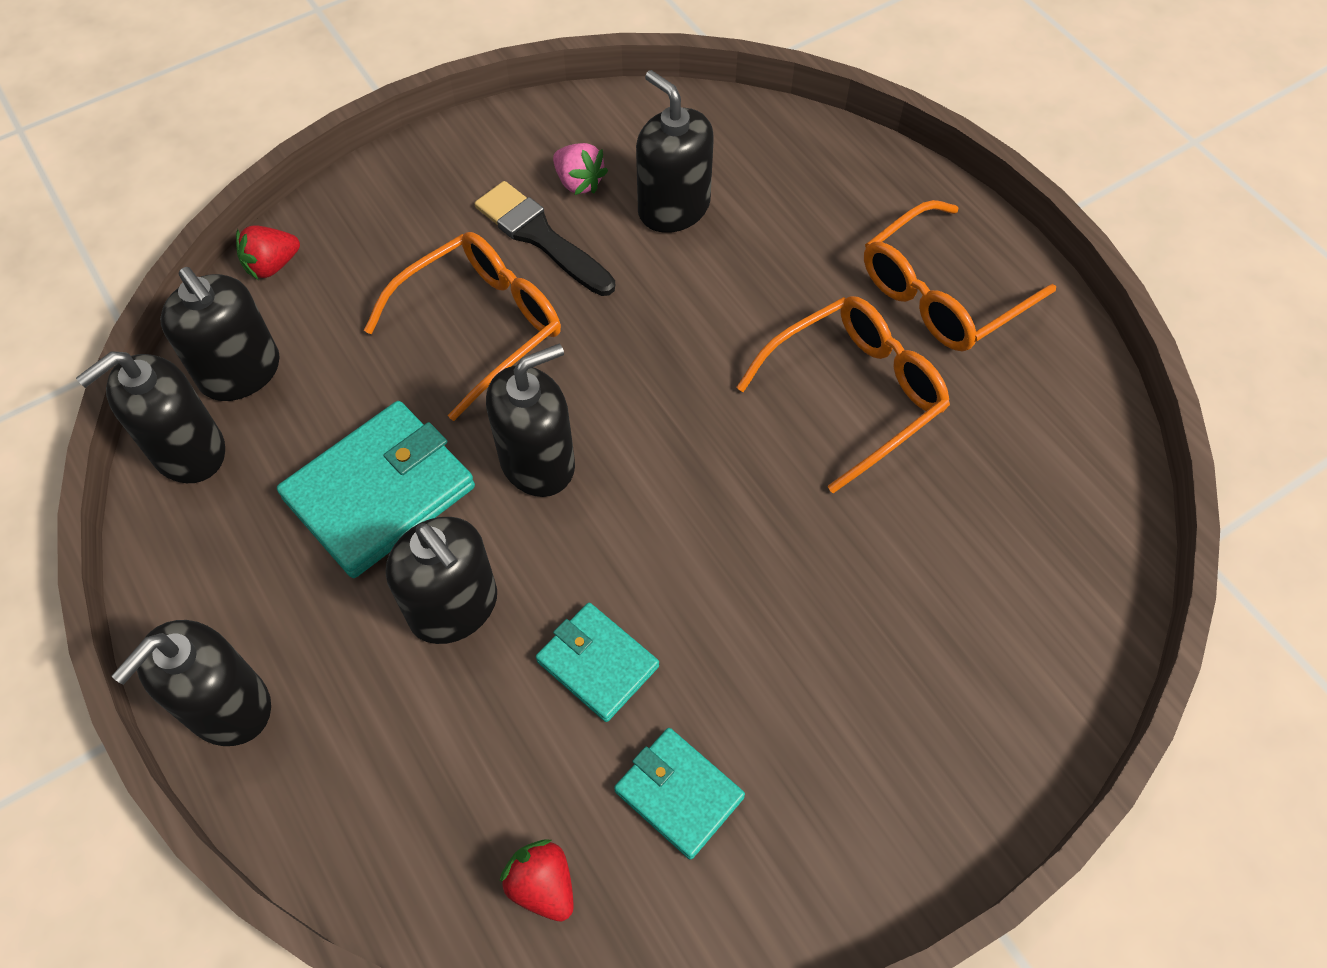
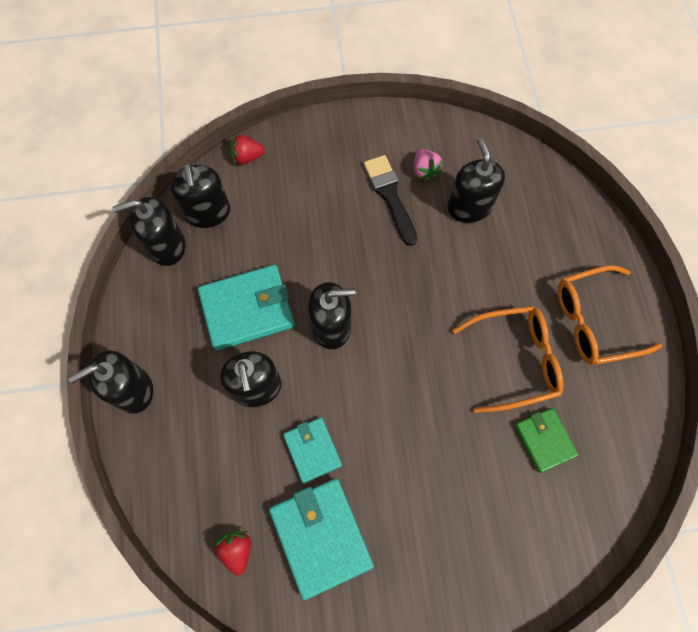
camera: 25 degrees right, 10 degrees up
(480, 326) = (336, 236): orange glasses -> none
(679, 794) = (321, 536): turquoise wallet -> turquoise wallet, size x1.69
(958, 488) = (544, 440): none -> green wallet

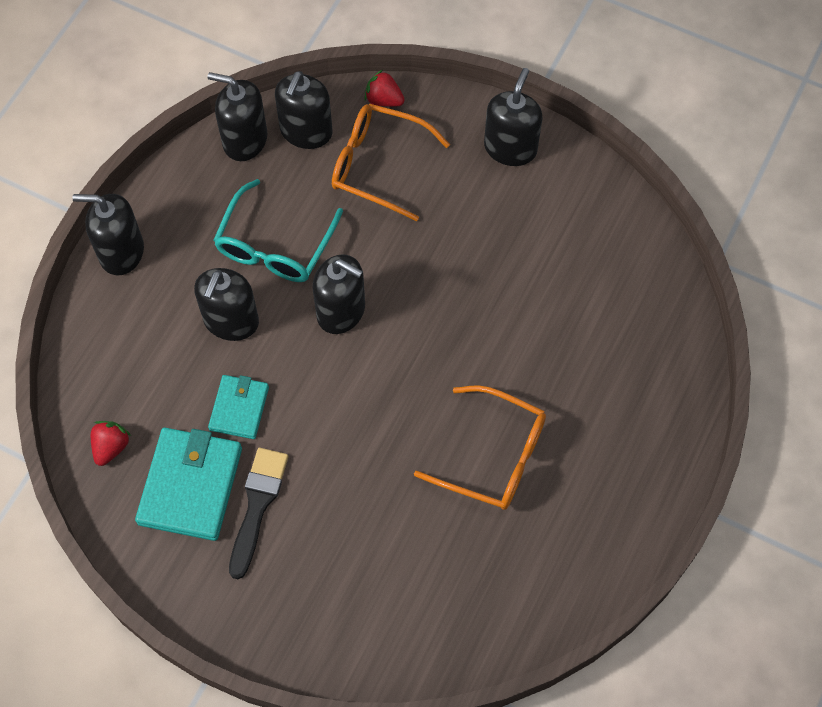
camera: 35 degrees right, 5 degrees down
(247, 309) = (275, 245): turquoise wallet -> turquoise glasses
(390, 196) = (496, 223): black brush -> black brush (257, 505)
(425, 170) = (552, 220): pink strawberry -> none
(469, 207) = (569, 283): black soap dispenser -> black soap dispenser (510, 148)
(544, 440) = (462, 545): green wallet -> none
(594, 321) = (605, 473): orange glasses -> orange glasses (378, 165)

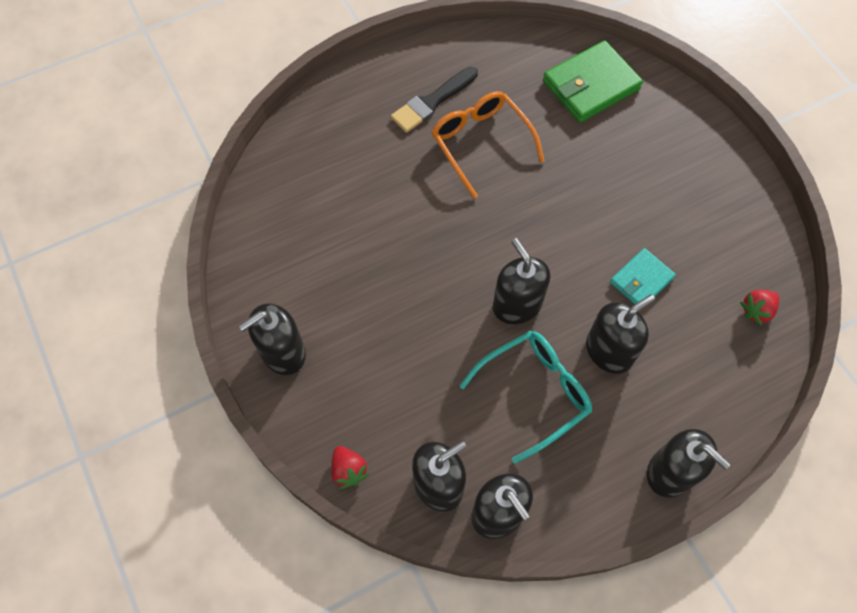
camera: 145 degrees left, 0 degrees up
(190, 486) = (708, 248): turquoise wallet -> none
(257, 505) = (666, 207): black brush -> black brush (432, 102)
(378, 165) = (400, 409): orange glasses -> none
(427, 611) = (591, 85): none -> green wallet

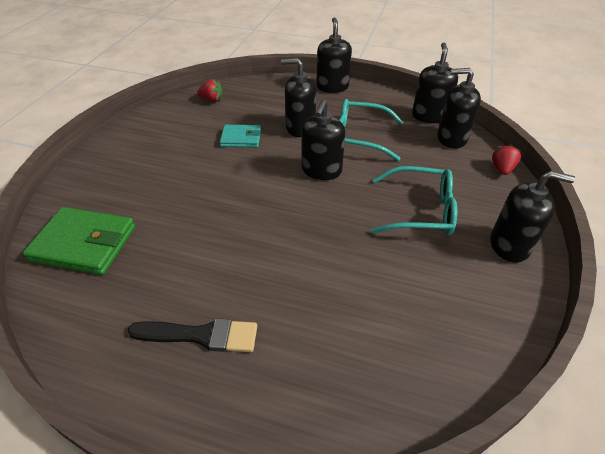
camera: 135 degrees left, 20 degrees down
(384, 331) = (420, 210): none -> turquoise glasses
(481, 143) = (214, 268): orange glasses -> none

